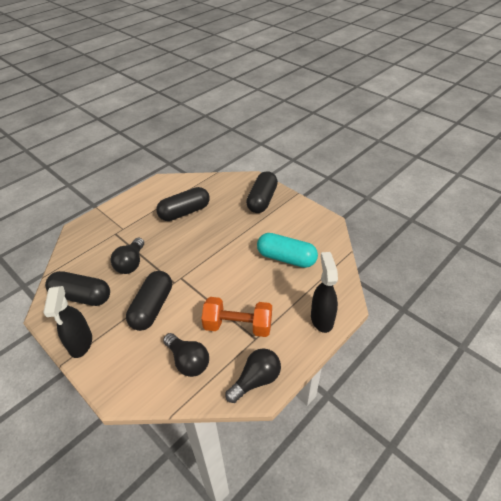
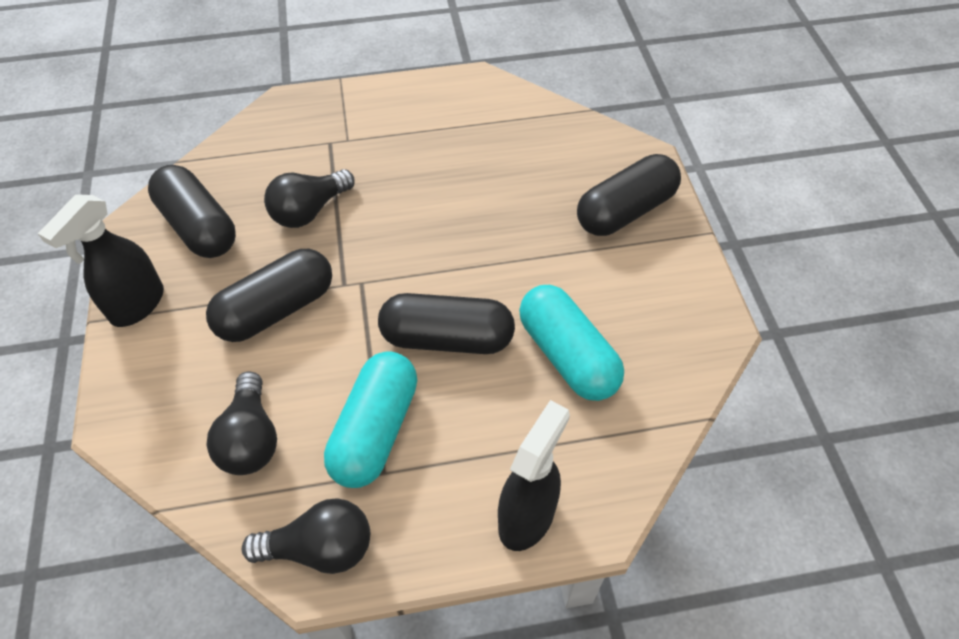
camera: 35 degrees right, 10 degrees up
(184, 212) = (468, 162): black capsule -> black capsule (447, 338)
(238, 326) = (375, 430): orange dumbbell -> turquoise capsule

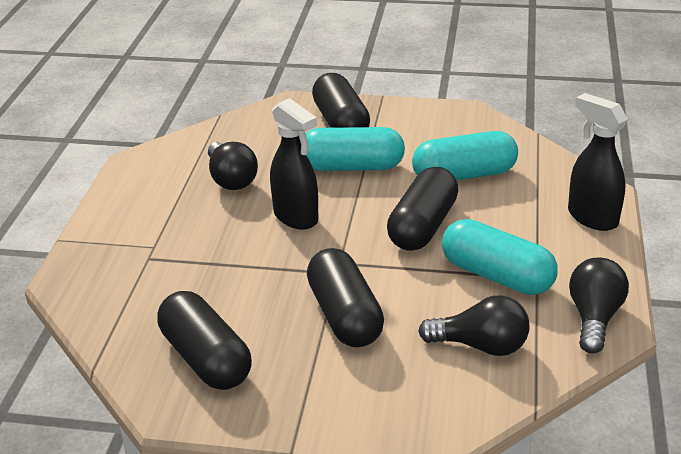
camera: 70 degrees left, 20 degrees down
(137, 305) = (289, 412): black spray bottle -> black spray bottle (296, 217)
(198, 227) = (206, 359): black capsule -> black capsule turned 75 degrees clockwise
(309, 211) = (233, 281): black light bulb -> black light bulb (231, 179)
(539, 245) = (351, 167): none -> turquoise capsule

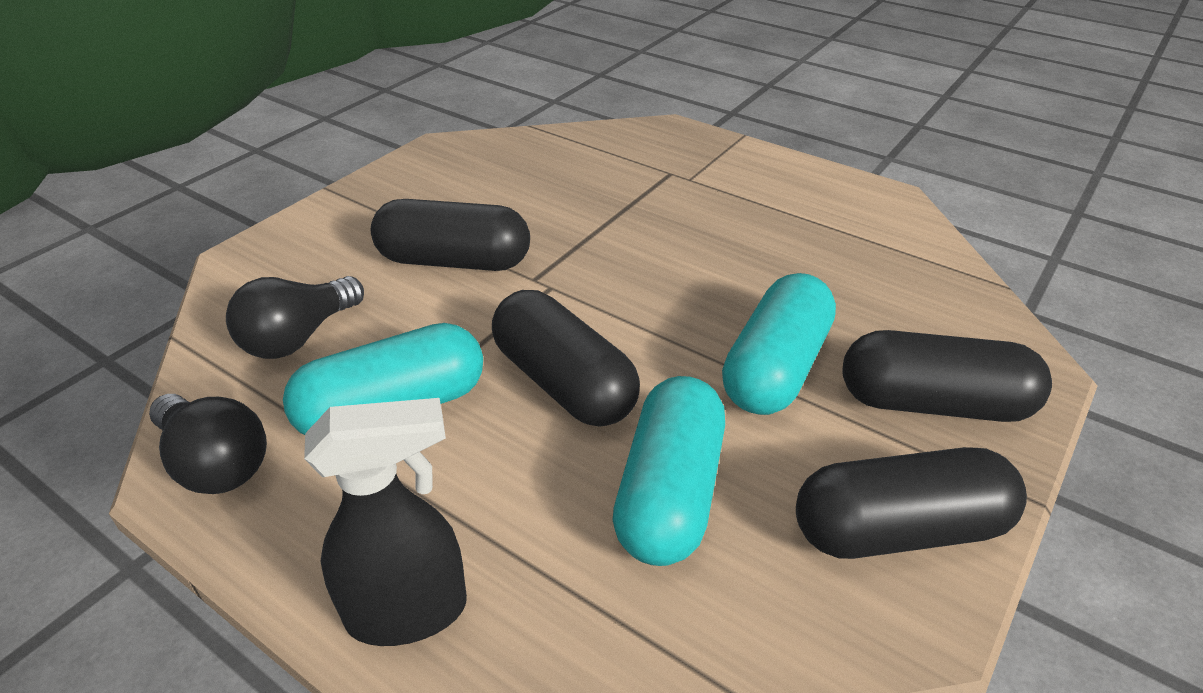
camera: 115 degrees right, 5 degrees up
(206, 359) = (482, 172): black capsule -> black capsule (898, 529)
(231, 179) = (803, 254): black light bulb -> none
(296, 217) = (673, 280): black spray bottle -> none

